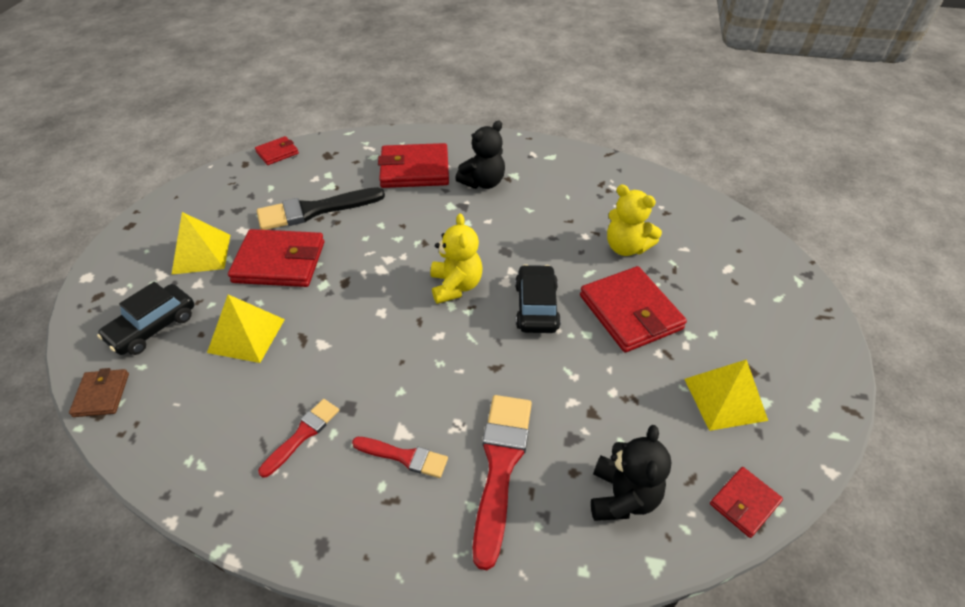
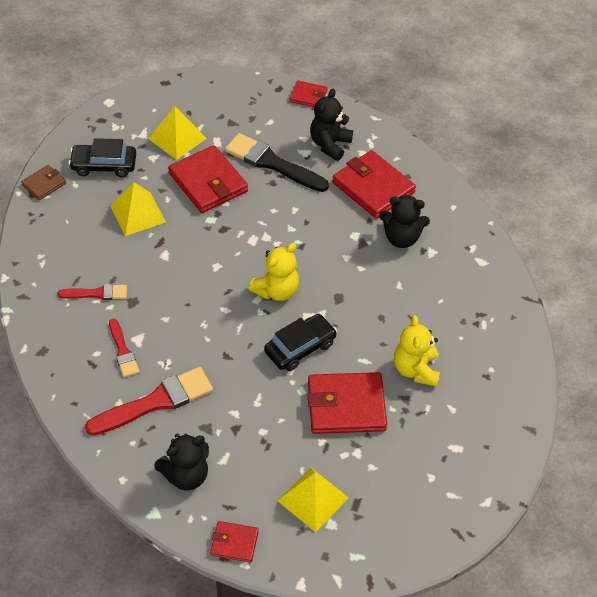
camera: 50 degrees right, 5 degrees up
(341, 168) = (330, 144): none -> black teddy bear
(630, 312) = (346, 406): red wallet -> red wallet turned 60 degrees clockwise

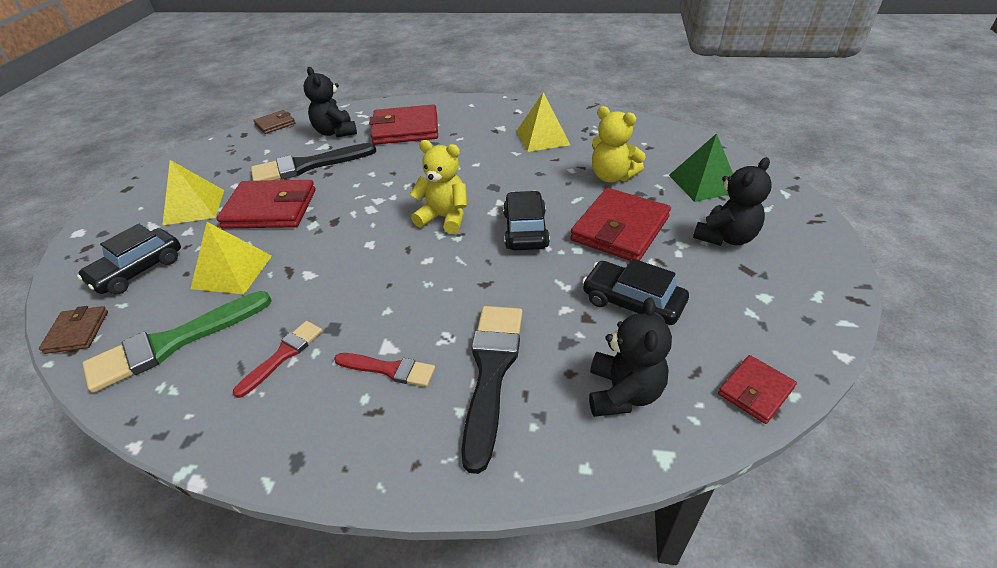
camera: 50 degrees left, 10 degrees down
(68, 235) = (173, 343): none -> green brush
(156, 402) = (491, 372): red brush -> black brush
(268, 448) = (632, 302): none -> black car
(276, 291) = (444, 218): yellow teddy bear -> yellow teddy bear turned 60 degrees counterclockwise
(308, 96) = (275, 124): red wallet -> brown wallet
(313, 499) = (724, 297): yellow pyramid -> yellow pyramid (542, 138)
(401, 238) = (471, 135): black teddy bear -> black teddy bear (725, 237)
(456, 438) = (703, 183): none -> green pyramid

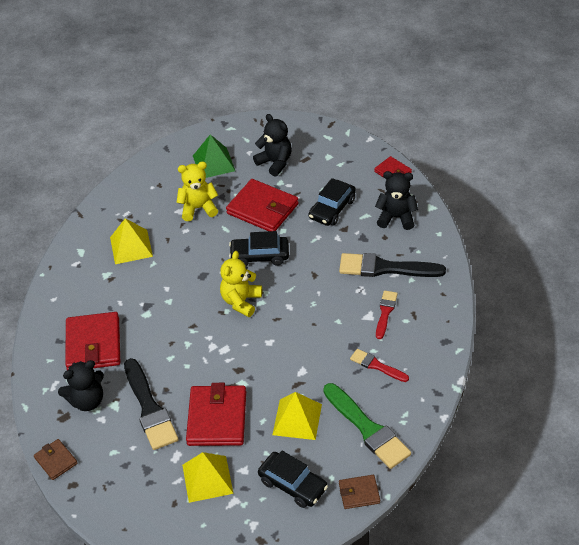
camera: 90 degrees left, 5 degrees up
(612, 176) = (198, 208): yellow teddy bear -> yellow teddy bear turned 135 degrees counterclockwise

